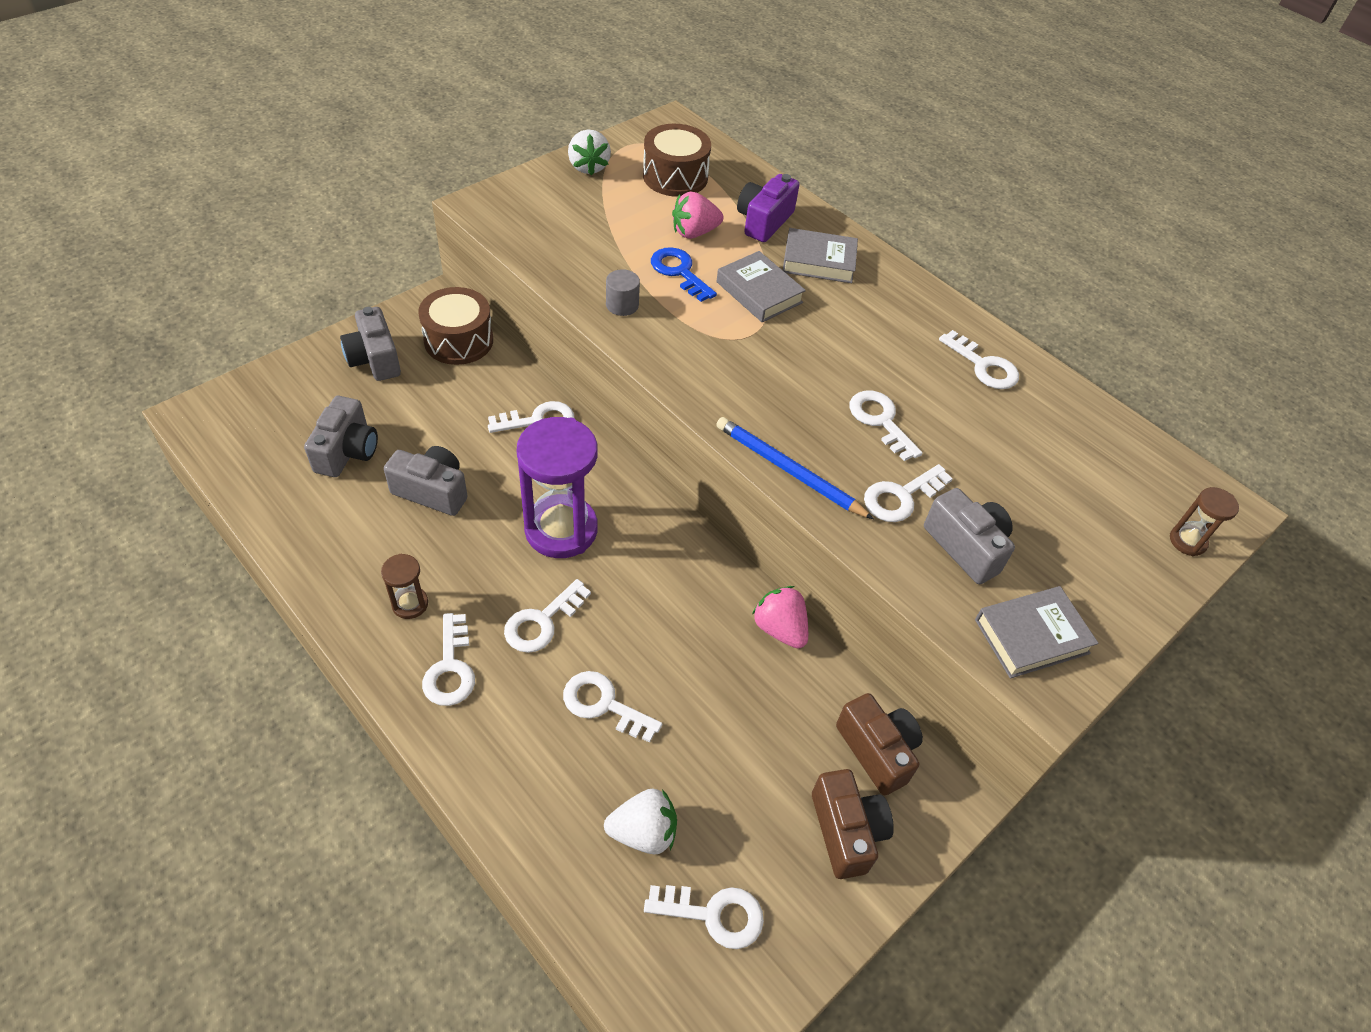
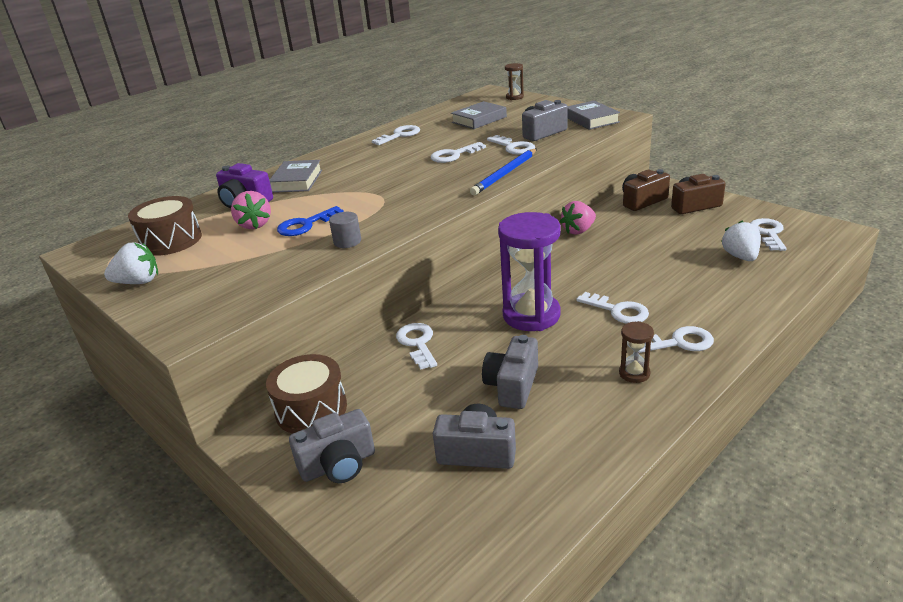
camera: 85 degrees left, 20 degrees down
(603, 704) = (667, 279): white key -> none
(759, 292) = (331, 196): grey book -> grey book (479, 120)

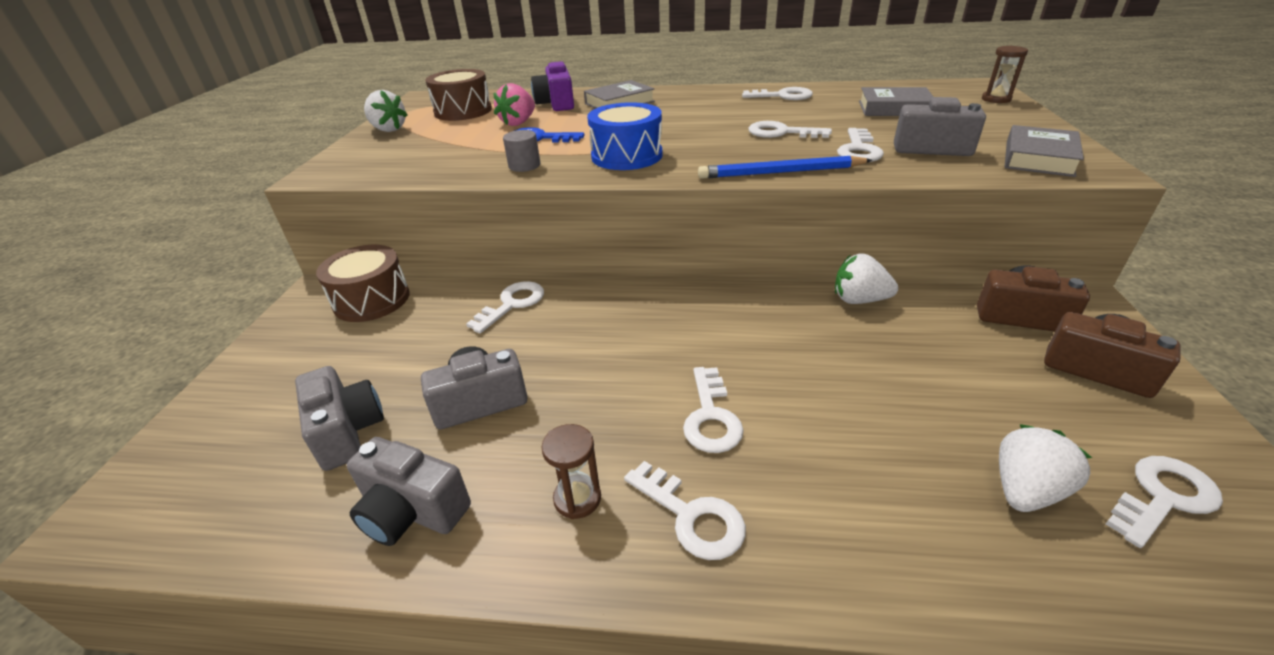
camera: 50 degrees right, 5 degrees up
(338, 465) = (297, 353): grey camera -> grey camera (412, 511)
(399, 205) = (627, 156): none -> blue drum
(531, 315) = (630, 351): purple hourglass -> none
(578, 231) = (859, 300): pink strawberry -> white strawberry

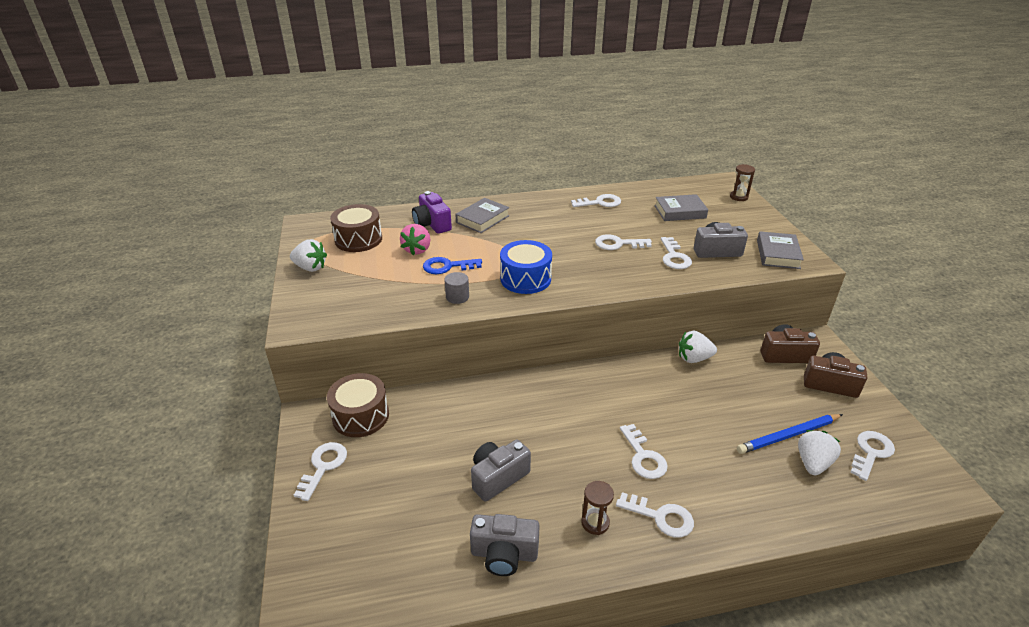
camera: 20 degrees left, 0 degrees up
(347, 431) = (423, 517): grey camera -> none
(512, 304) = (471, 401): white key -> white key (323, 466)
(780, 172) = (636, 284): blue pencil -> blue pencil (788, 436)

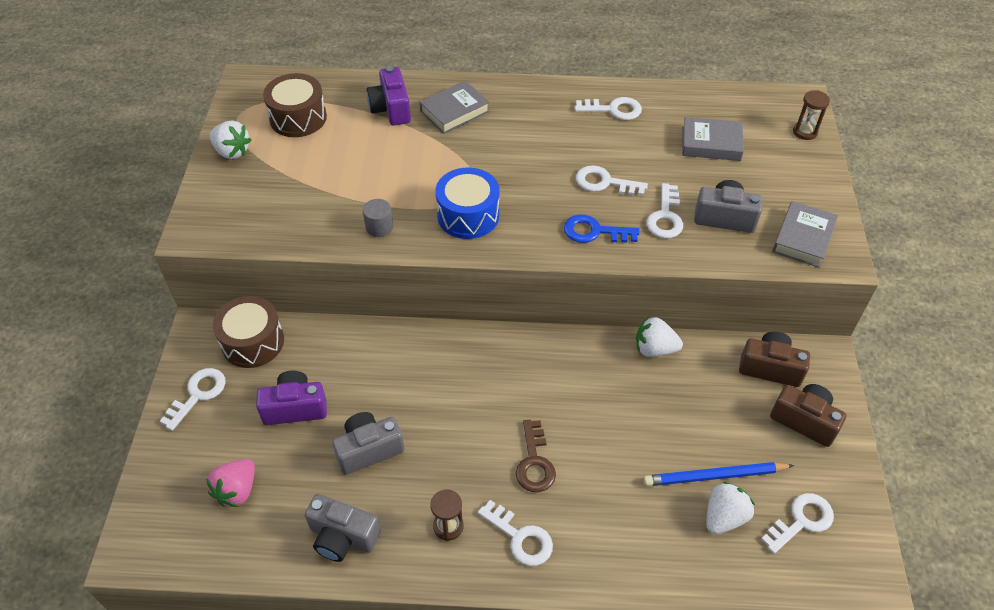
camera: 15 degrees right, 15 degrees up
(417, 250) = (359, 147): pink strawberry -> pink strawberry (237, 490)
(418, 458) = (295, 408): none -> purple camera
(447, 266) = (384, 179): blue key -> blue key (594, 232)
(643, 457) = (534, 463): white key -> brown key

